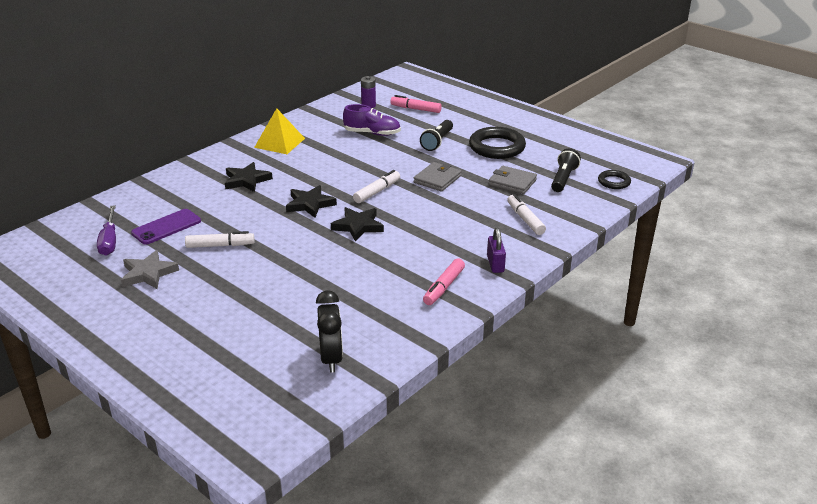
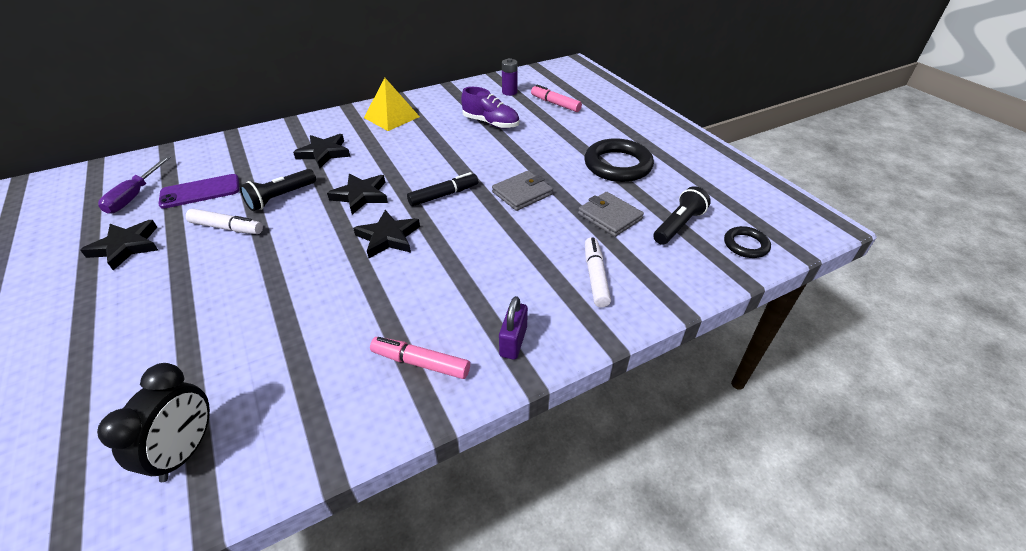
camera: 20 degrees right, 10 degrees up
(148, 273) = (126, 246): grey star -> black star
(377, 192) = (443, 195): white marker -> black marker
(437, 142) = (553, 145): black flashlight -> black flashlight (281, 197)
(444, 287) = (421, 363): pink marker -> pink marker turned 60 degrees clockwise

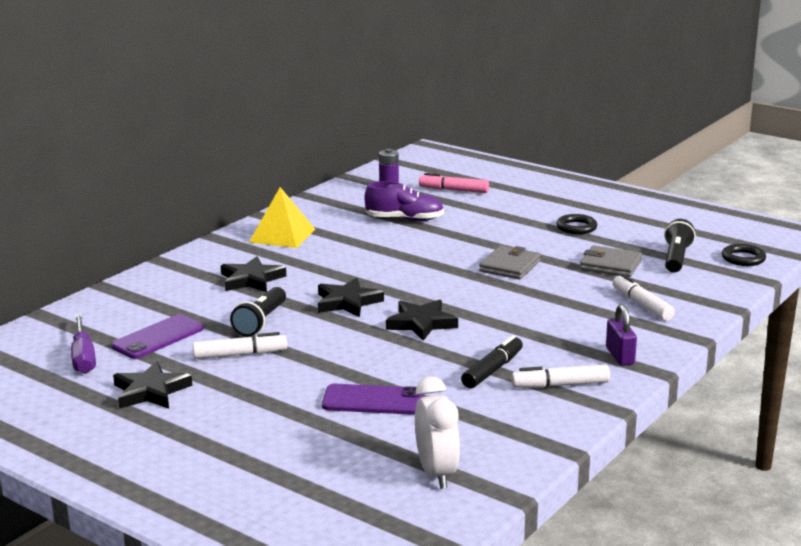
camera: 25 degrees left, 20 degrees down
(186, 450) = (436, 473): black clock -> white clock
(252, 319) = (373, 400): none -> purple phone
(421, 363) = (560, 385): pink marker -> white marker
(443, 195) = (433, 284): black marker -> black marker (492, 370)
(617, 165) = (576, 227): black ring -> black ring, size x0.54

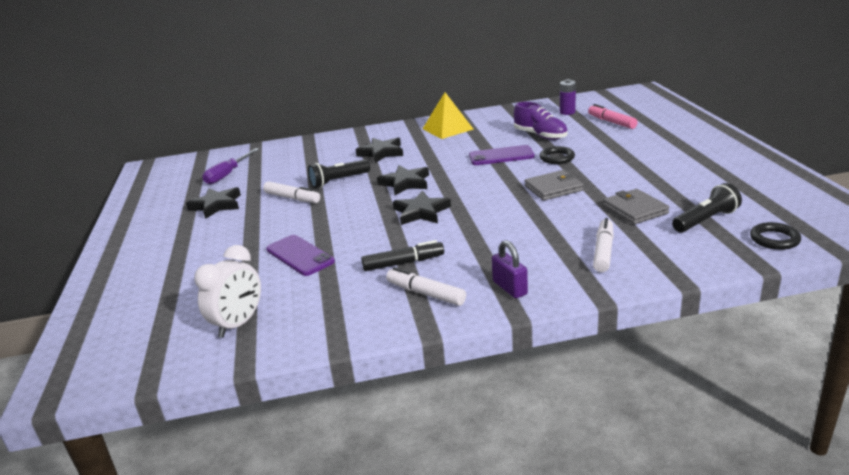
camera: 45 degrees right, 5 degrees up
(158, 337) = (276, 174): purple phone -> purple phone (501, 156)
(576, 227) = (659, 171): black ring -> black ring (557, 158)
(620, 356) = (510, 288): purple padlock -> purple padlock turned 60 degrees counterclockwise

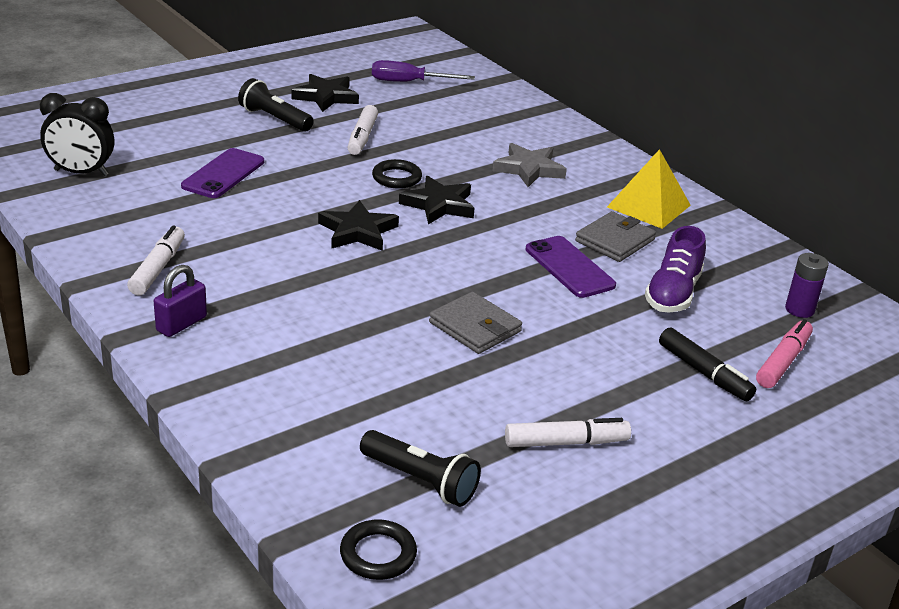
camera: 60 degrees right, 5 degrees up
(238, 324) = (81, 173): white clock -> black clock
(338, 181) = (423, 157): black flashlight -> black flashlight (274, 119)
(381, 153) = (529, 169): black star -> grey star
(403, 263) = (223, 242): black marker -> black marker (704, 373)
(557, 158) = (589, 319): black ring -> black ring (397, 178)
(603, 251) = (292, 388): white marker -> white marker (566, 442)
(635, 210) = (431, 408): grey wallet -> grey wallet (614, 240)

